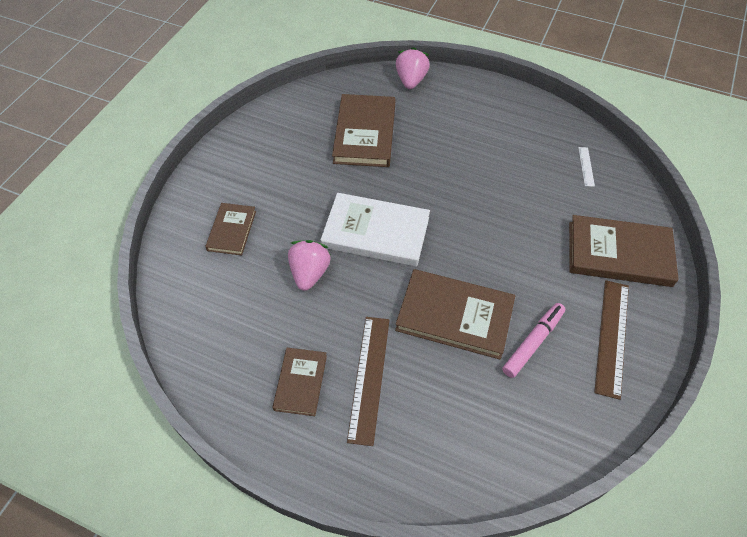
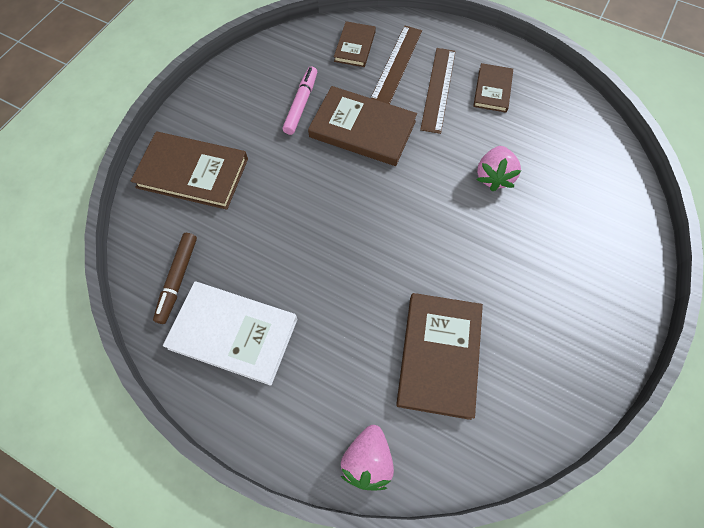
camera: 175 degrees left, 10 degrees up
(232, 230) = (580, 227): brown book -> brown book (355, 46)
(376, 232) = (429, 214): white book -> white book (233, 333)
(533, 342) = (301, 104): pink marker -> pink marker turned 150 degrees clockwise
(586, 166) = (177, 279): white ruler -> brown marker
(612, 337) = (234, 104): brown ruler -> brown ruler (396, 64)

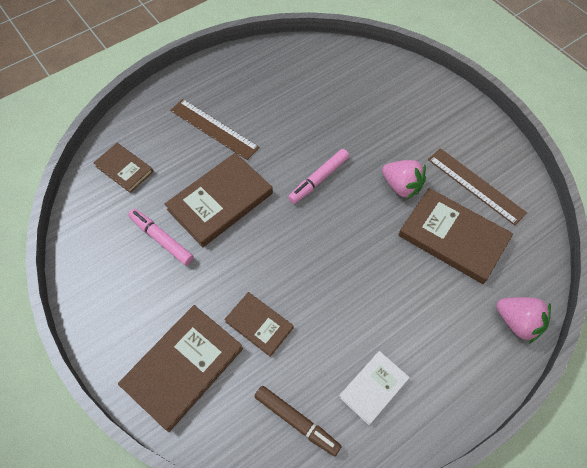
camera: 65 degrees left, 5 degrees down
(233, 333) = (373, 388): white book -> white book, size x0.58
(396, 64) = (167, 146): brown ruler -> brown ruler (475, 186)
(435, 199) = (318, 179): none -> pink marker
(492, 90) = (238, 93): brown book -> brown book (259, 324)
(493, 176) = (319, 131): pink strawberry -> pink strawberry (401, 186)

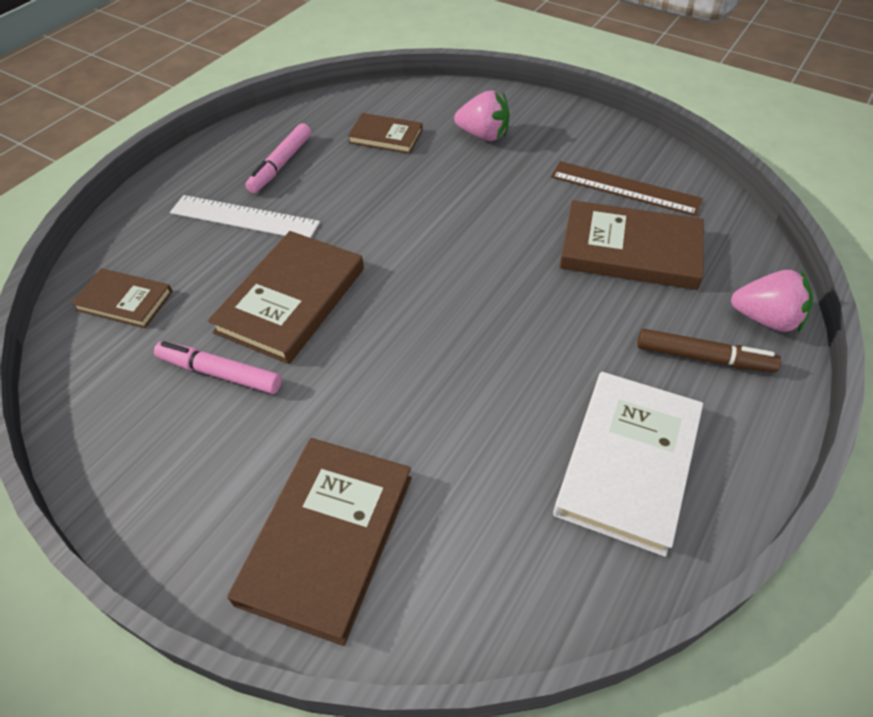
camera: 20 degrees left, 10 degrees down
(214, 128) = (244, 217): brown ruler -> white ruler
(259, 324) = (421, 437): brown book -> brown book (386, 136)
(297, 421) = (542, 550): brown marker -> brown marker (703, 358)
(318, 179) = (420, 236): pink marker -> pink marker (280, 164)
(373, 388) = (628, 462): white book -> white book, size x1.73
(401, 186) = (533, 214): pink strawberry -> pink strawberry (483, 135)

